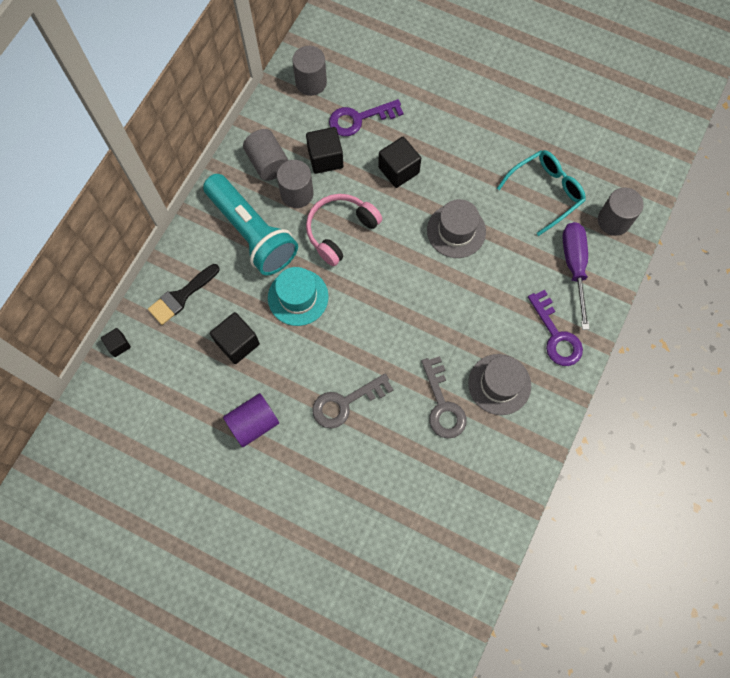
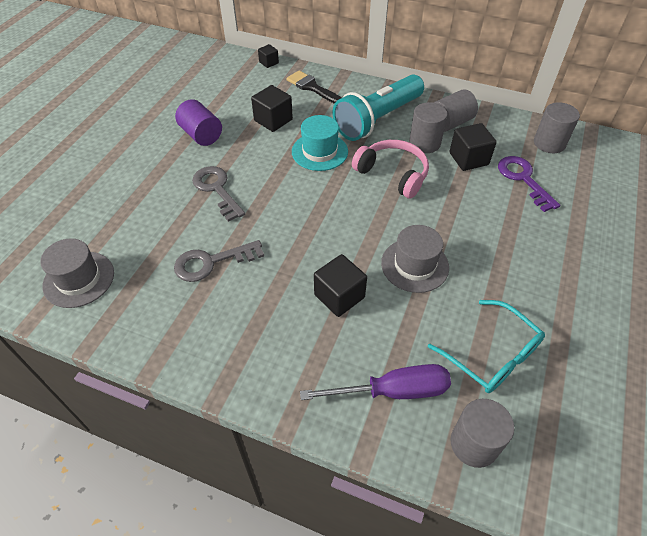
camera: 85 degrees right, 20 degrees down
(398, 170) = (474, 213): black cube -> black cube (339, 296)
(499, 384) = (233, 312): grey hat -> grey hat (79, 279)
(556, 335) = (295, 371): purple key -> none

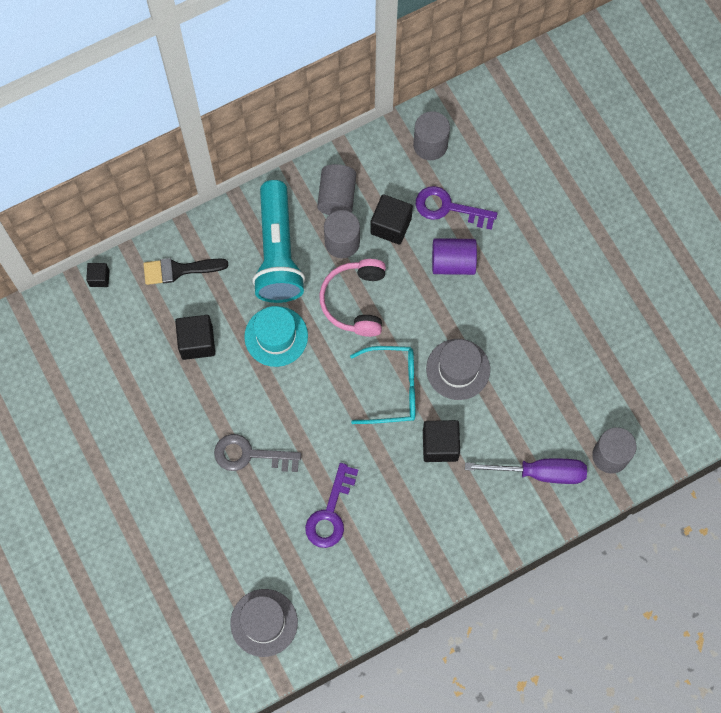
camera: 50 degrees left, 20 degrees up
(201, 135) = (162, 420): purple cylinder -> purple cylinder (453, 262)
(211, 262) = (330, 513): grey key -> purple key
(393, 174) = (355, 301): pink headphones -> pink headphones turned 75 degrees counterclockwise
(393, 391) = (540, 473): purple screwdriver -> purple screwdriver turned 60 degrees clockwise
(491, 355) = (567, 388): turquoise glasses -> turquoise glasses (392, 388)

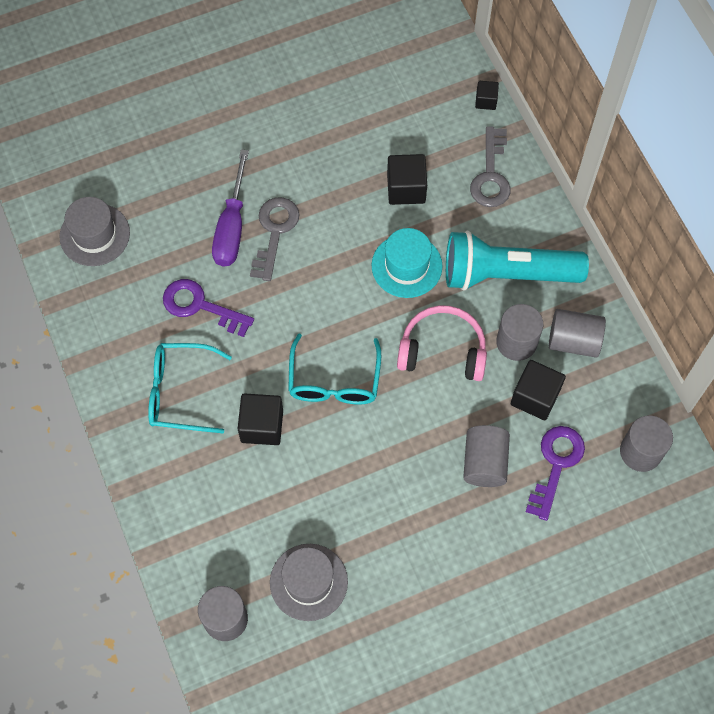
camera: 95 degrees right, 5 degrees down
(179, 270) = (491, 175): black brush -> grey key
(416, 519) = (181, 392): none -> turquoise glasses
(453, 262) = (484, 462): purple cylinder -> grey cylinder
(458, 369) = (350, 455): grey hat -> grey hat (308, 582)
(540, 473) = (215, 533): purple screwdriver -> purple screwdriver (232, 227)

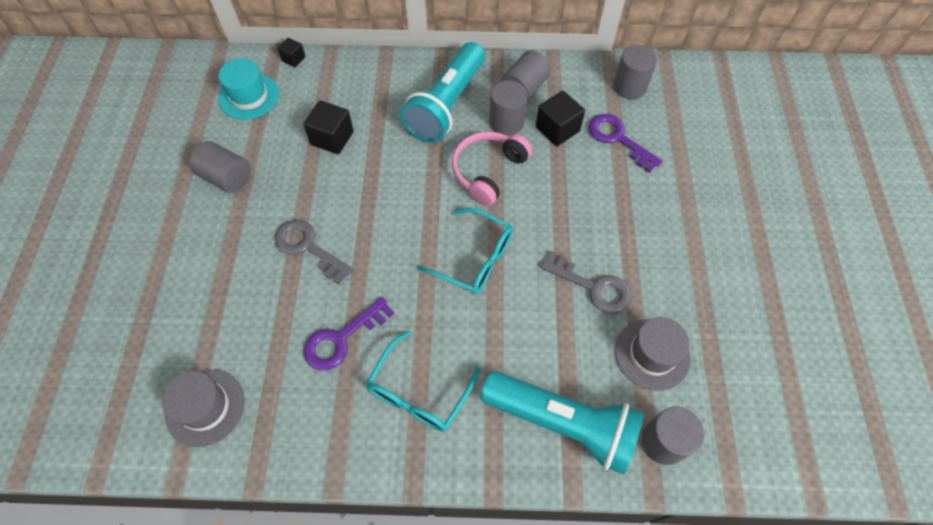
camera: 65 degrees left, 5 degrees down
(205, 524) = (563, 423): none -> turquoise flashlight
(232, 227) = (280, 280): purple screwdriver -> none
(262, 426) = (488, 333): black cube -> none
(406, 266) = (400, 165): turquoise hat -> turquoise hat (249, 96)
(484, 462) = (597, 183): grey cylinder -> grey cylinder (227, 177)
(491, 175) = (358, 81): grey key -> grey key (593, 286)

